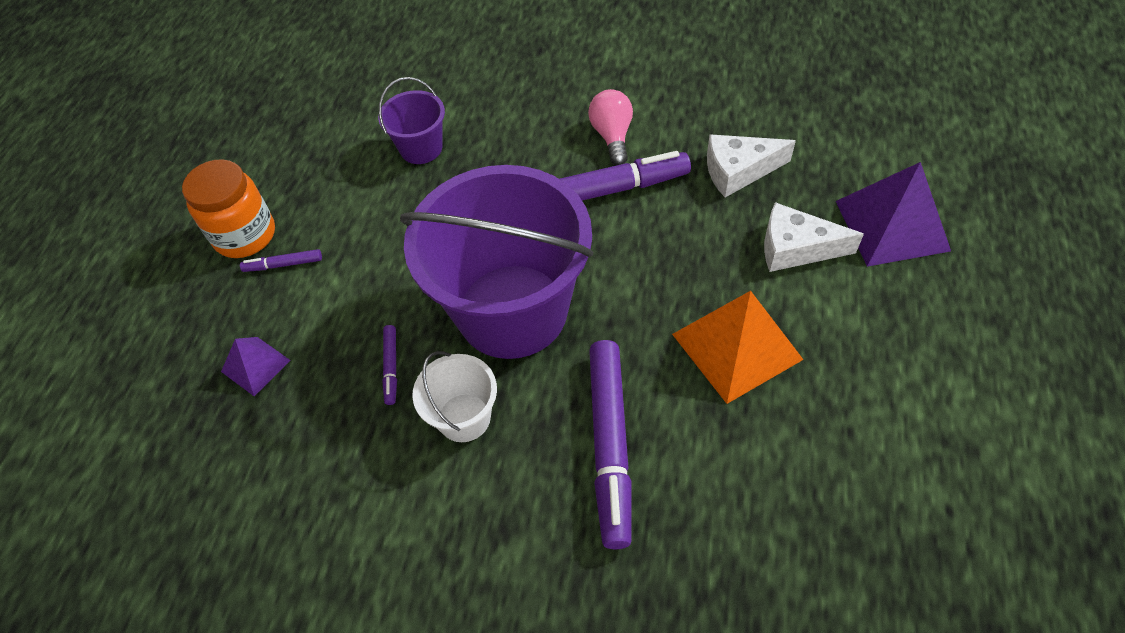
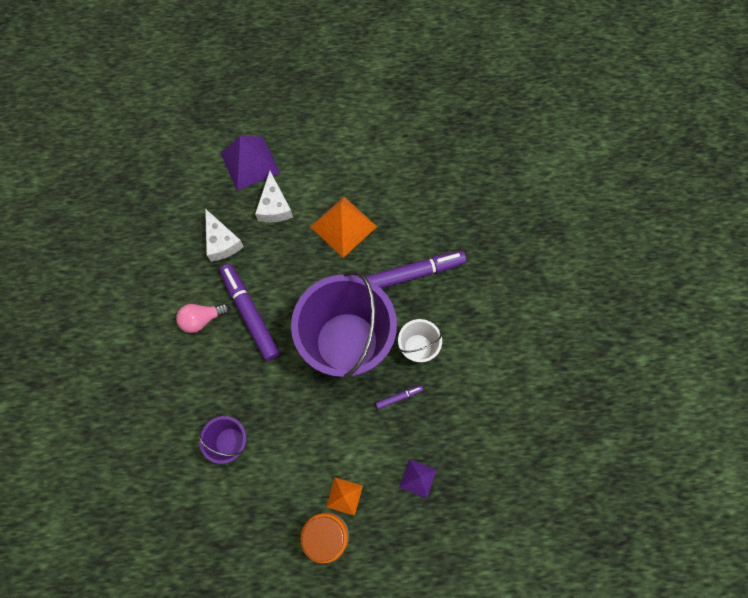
camera: 110 degrees left, 15 degrees up
(283, 264) = (344, 496): purple marker -> orange pyramid

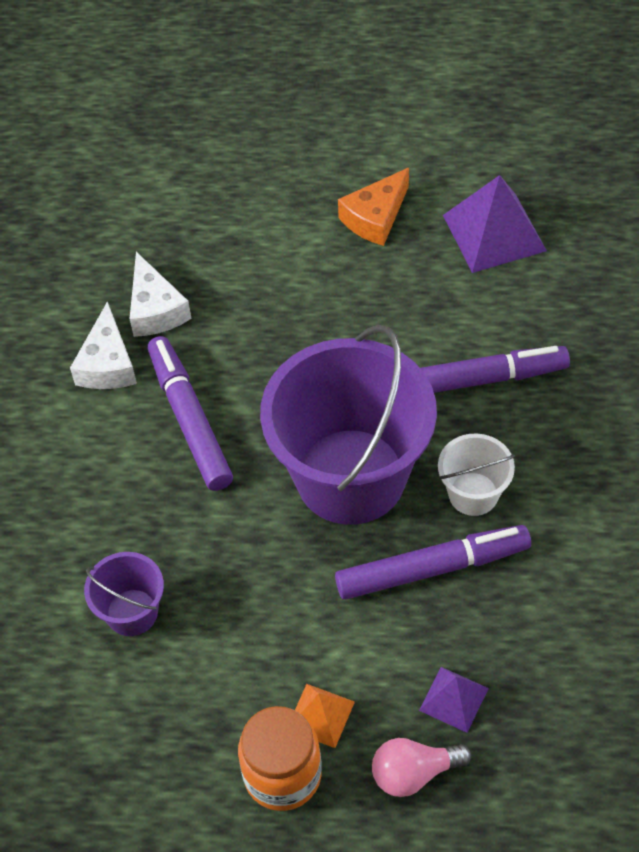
camera: 10 degrees right, 15 degrees down
(202, 319) = (108, 421): pink light bulb -> pink light bulb (413, 773)
(250, 163) = (216, 197): purple pyramid -> purple pyramid (494, 233)
(274, 206) = (250, 263): white cheese -> white cheese (108, 364)
(343, 226) = (363, 301): orange pyramid -> none
(345, 170) = (375, 217): none -> orange cheese
(398, 397) = (432, 568): purple marker -> purple marker, size x2.27

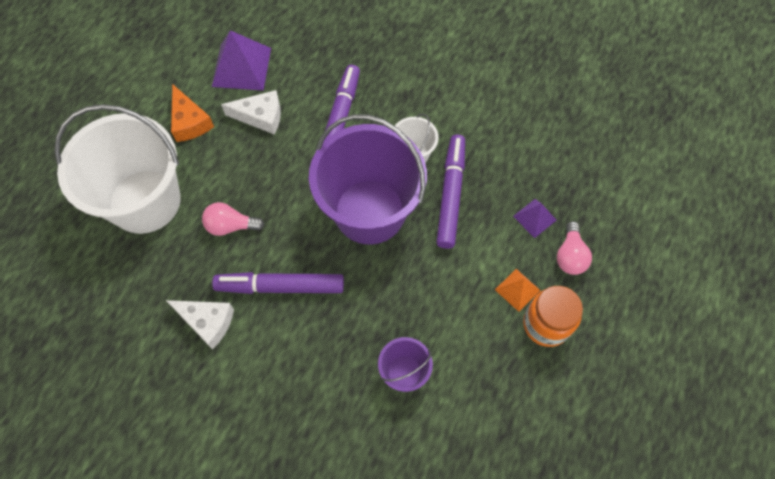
camera: 70 degrees left, 10 degrees up
(155, 309) = (181, 276): white cheese -> white cheese (261, 116)
(238, 226) = (145, 201): none -> white bucket
(248, 329) = (230, 226): none -> pink light bulb

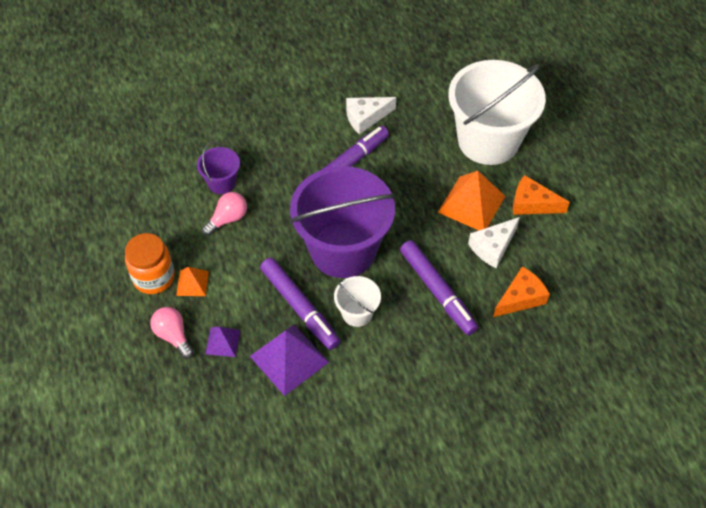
camera: 135 degrees right, 10 degrees down
(230, 226) = (419, 170): pink light bulb -> pink light bulb (228, 219)
(231, 161) = (471, 204): none -> orange pyramid
(241, 67) = (554, 268): purple pyramid -> purple pyramid (289, 359)
(290, 69) = (520, 298): none -> orange cheese

